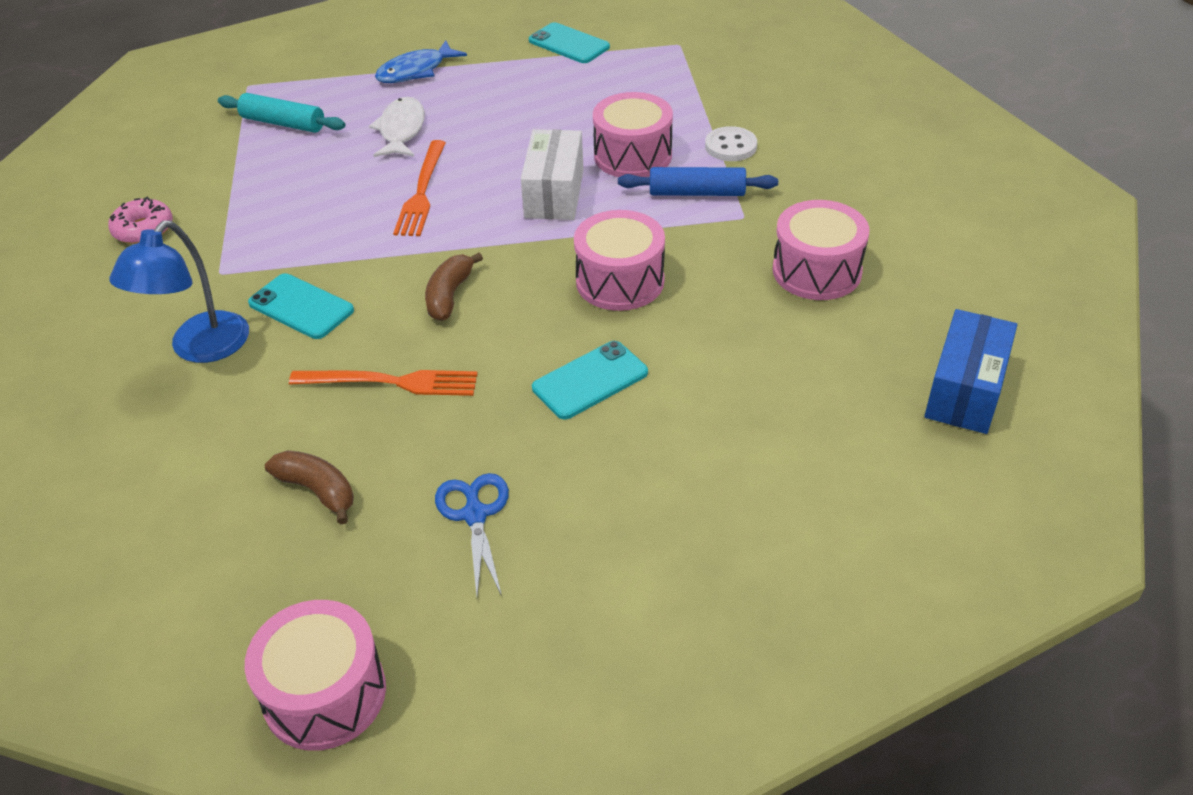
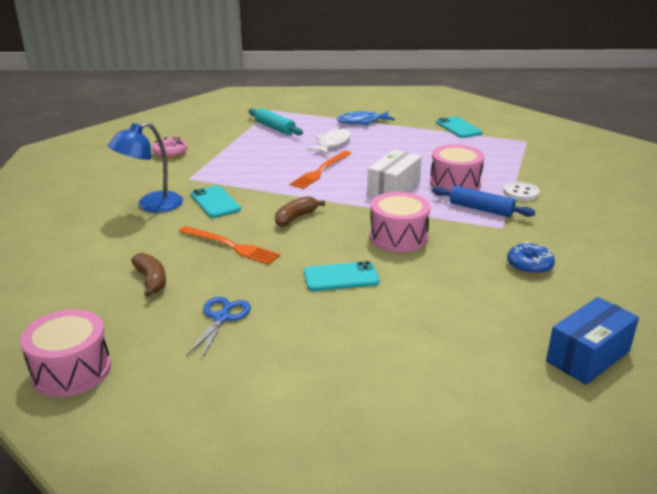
camera: 25 degrees right, 15 degrees down
(816, 271) = (529, 265): pink drum -> blue donut

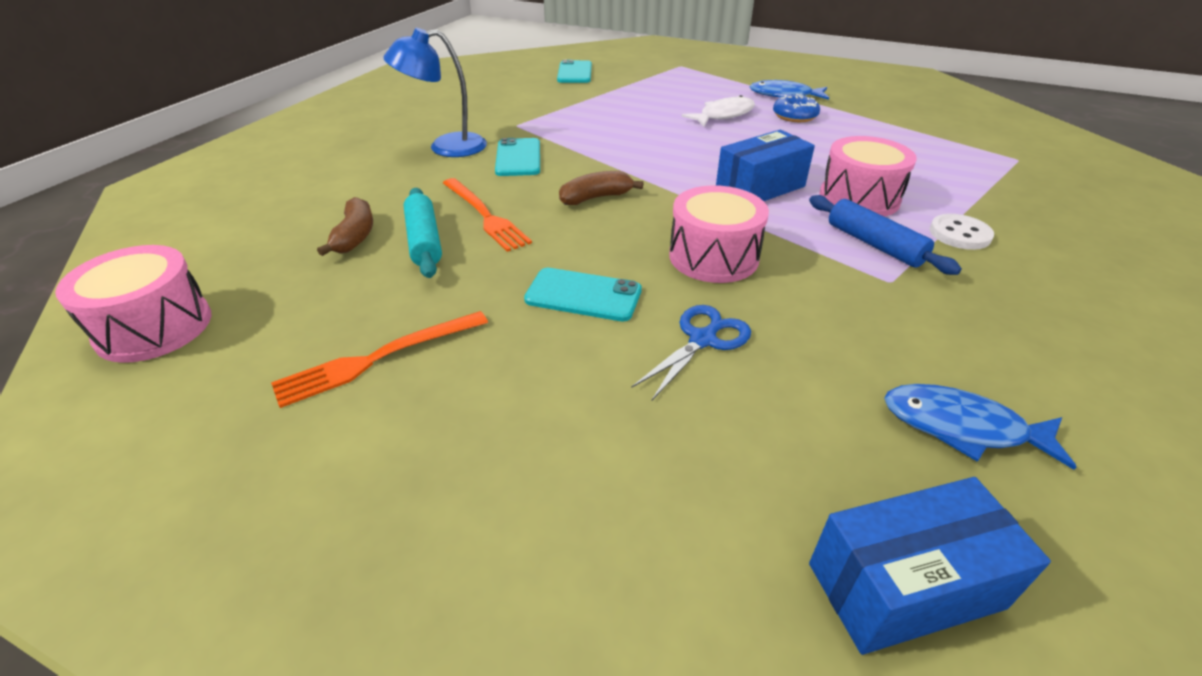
camera: 25 degrees right, 10 degrees up
(170, 153) = (523, 94): pink donut -> none
(221, 318) = (381, 310): blue scissors -> blue scissors (702, 340)
(274, 128) = (666, 86): turquoise rolling pin -> turquoise rolling pin (424, 241)
(320, 171) = (679, 145): orange fork -> orange fork (378, 358)
(393, 189) = (760, 187): white box -> blue box
(458, 128) = (918, 124): turquoise phone -> turquoise phone (574, 72)
(529, 265) = (898, 358): blue donut -> blue donut (794, 116)
(575, 288) = (962, 427): none -> blue fish

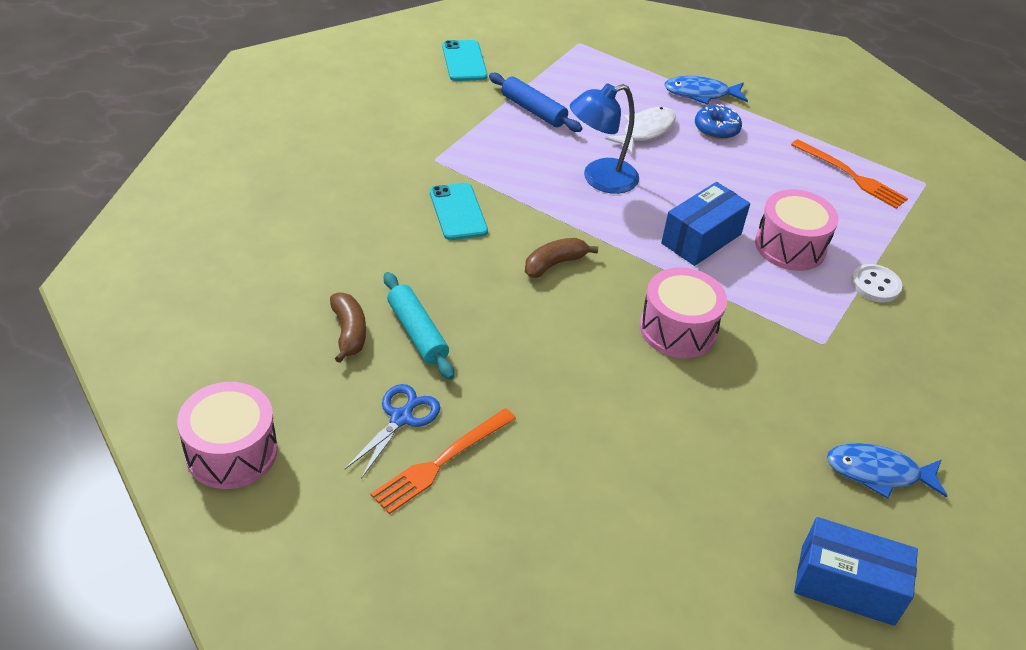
camera: 15 degrees left, 5 degrees up
(446, 147) = (376, 200): blue lamp -> blue lamp (600, 179)
(485, 215) = (459, 296): orange fork -> orange fork (851, 176)
(583, 295) = (582, 382): turquoise phone -> none
(702, 340) = (688, 417): blue scissors -> blue scissors (401, 418)
(874, 244) = (807, 303): blue rolling pin -> blue rolling pin (533, 110)
(905, 585) = (847, 585): blue box -> blue box turned 45 degrees clockwise

